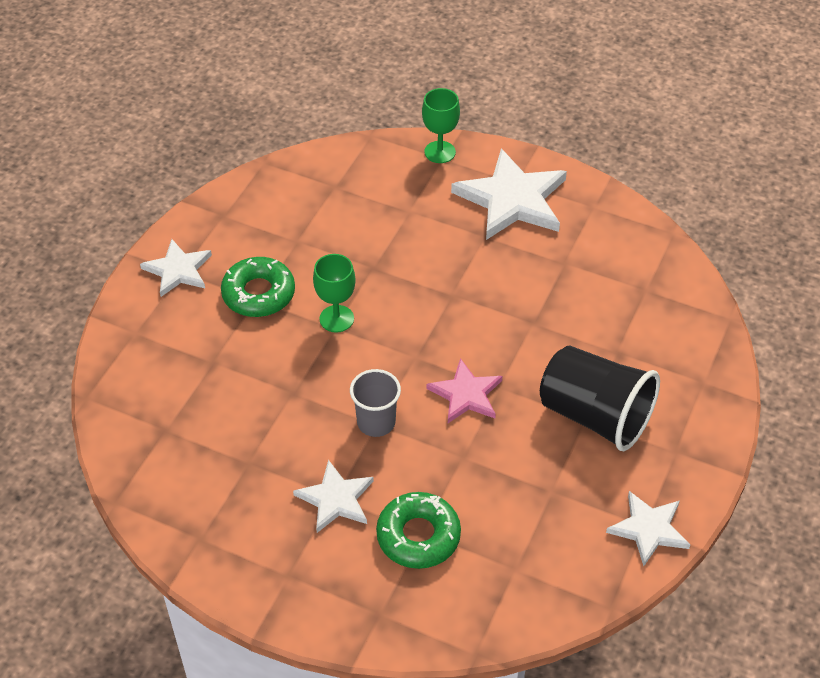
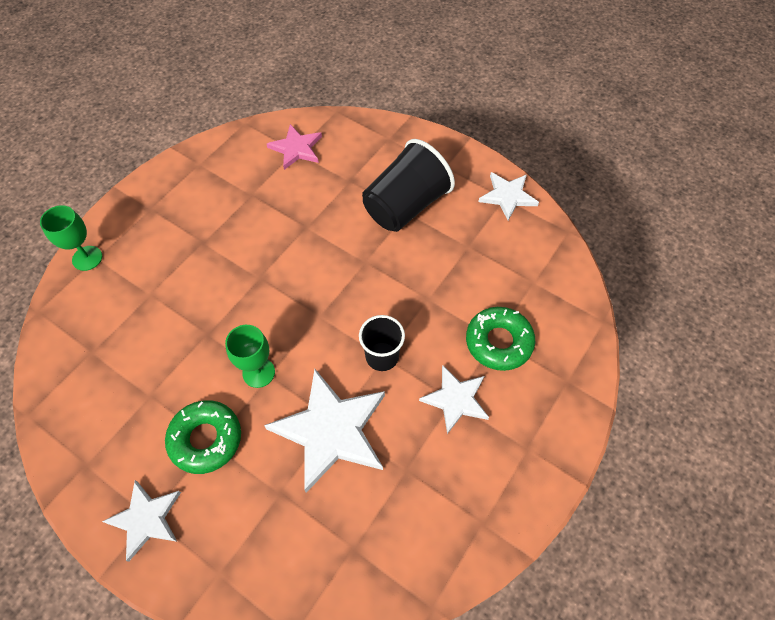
camera: 80 degrees left, 10 degrees up
(376, 422) = (382, 356): grey cup -> black cup
(466, 394) = (367, 285): pink star -> pink star (296, 148)
(512, 199) = (168, 215): white star -> white star (331, 430)

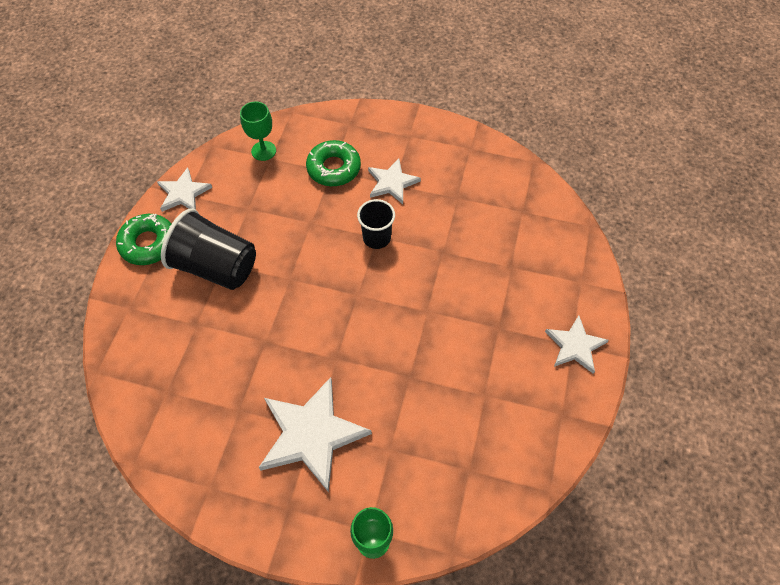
camera: 110 degrees left, 0 degrees up
(206, 439) = (498, 333): green donut -> green donut (148, 243)
(258, 372) = (427, 319): green goblet -> green goblet (263, 151)
(296, 148) = (163, 391): pink star -> none
(331, 430) = (451, 251): white star -> white star (311, 434)

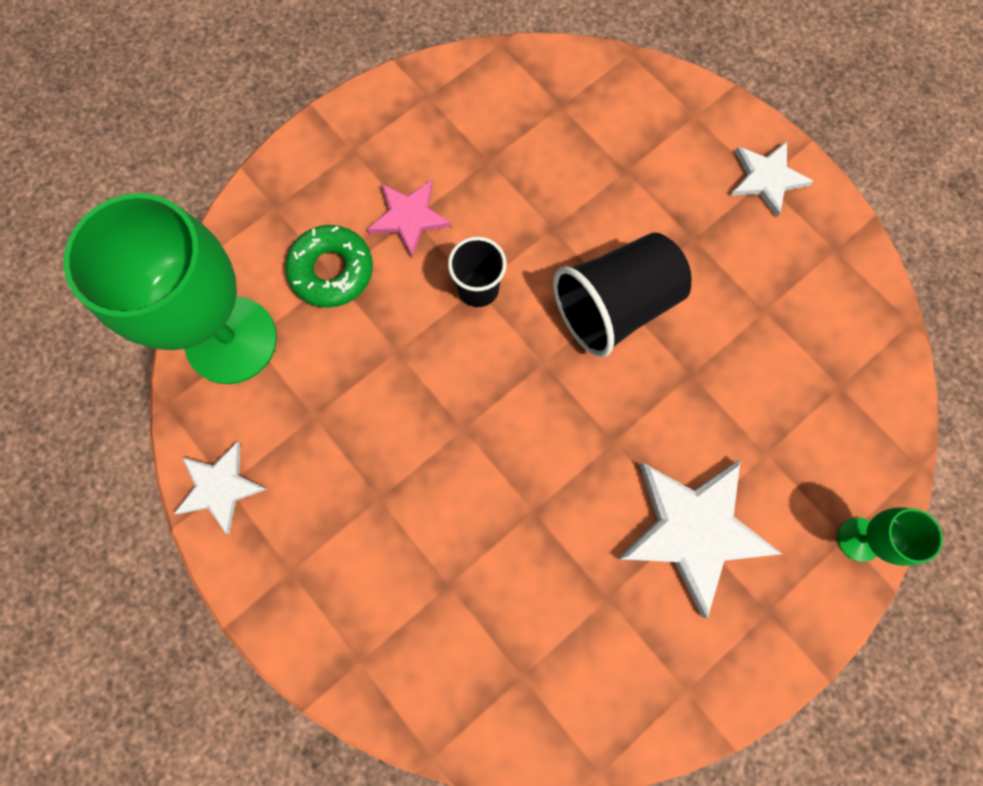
camera: 55 degrees left, 15 degrees up
(148, 243) = (271, 581): green donut -> none
(216, 267) = (377, 510): black cup -> black cup (615, 306)
(263, 151) = (231, 340): green goblet -> green goblet, size x2.24
(392, 182) = (409, 217): white star -> pink star

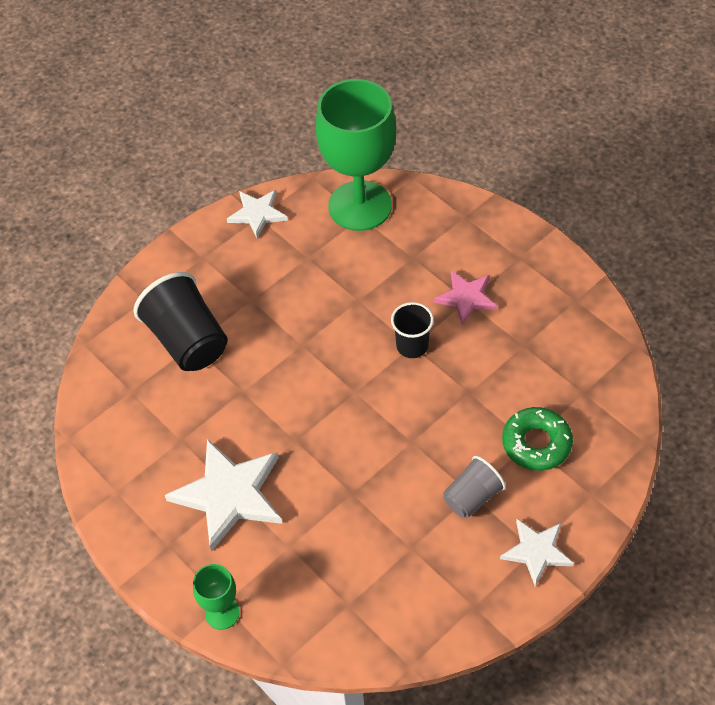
camera: 90 degrees right, 20 degrees down
(331, 271) = (417, 255): green donut -> green donut (536, 443)
(615, 306) = (405, 438): black cup -> black cup (187, 341)
(698, 238) = (472, 497): none -> grey cup

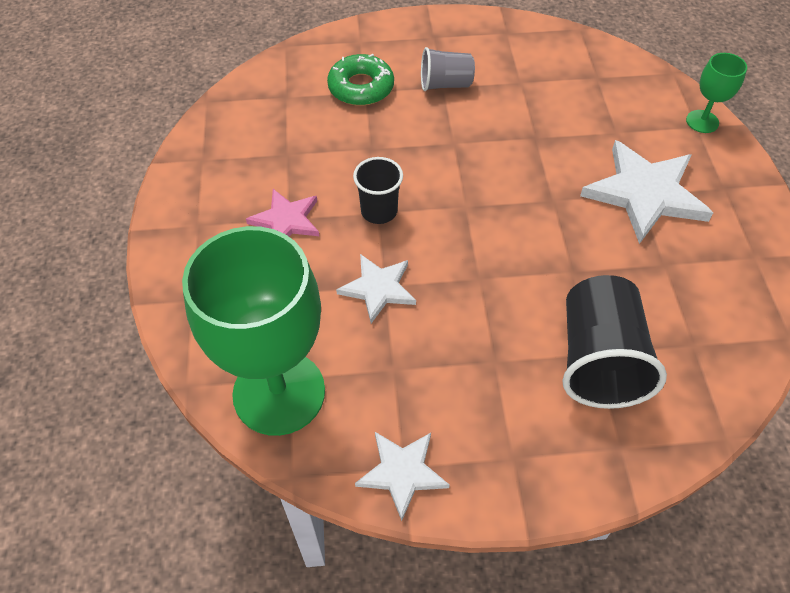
camera: 145 degrees left, 0 degrees up
(537, 551) = (434, 35): white star -> white star (378, 288)

